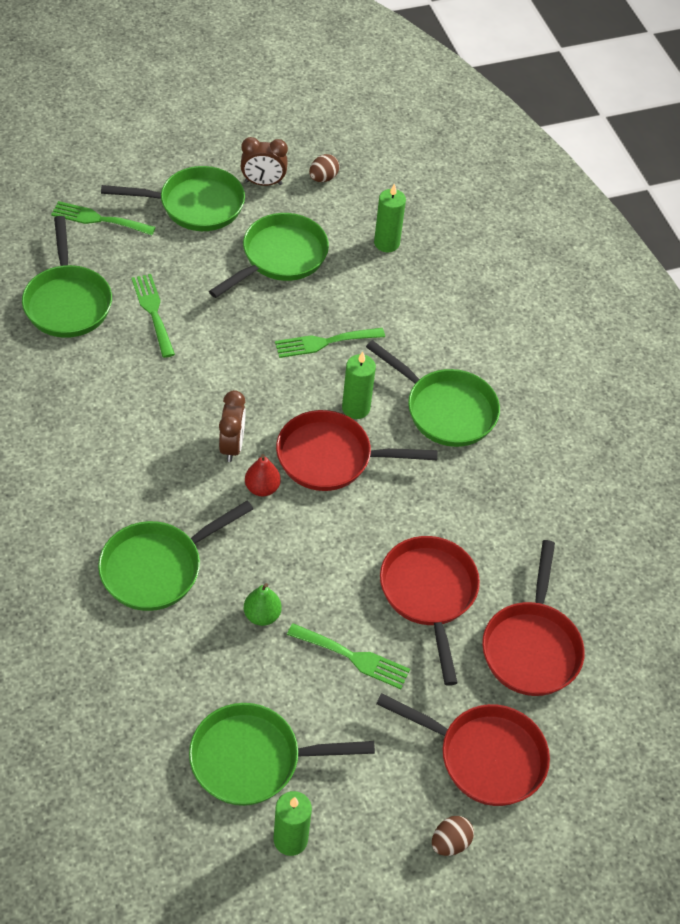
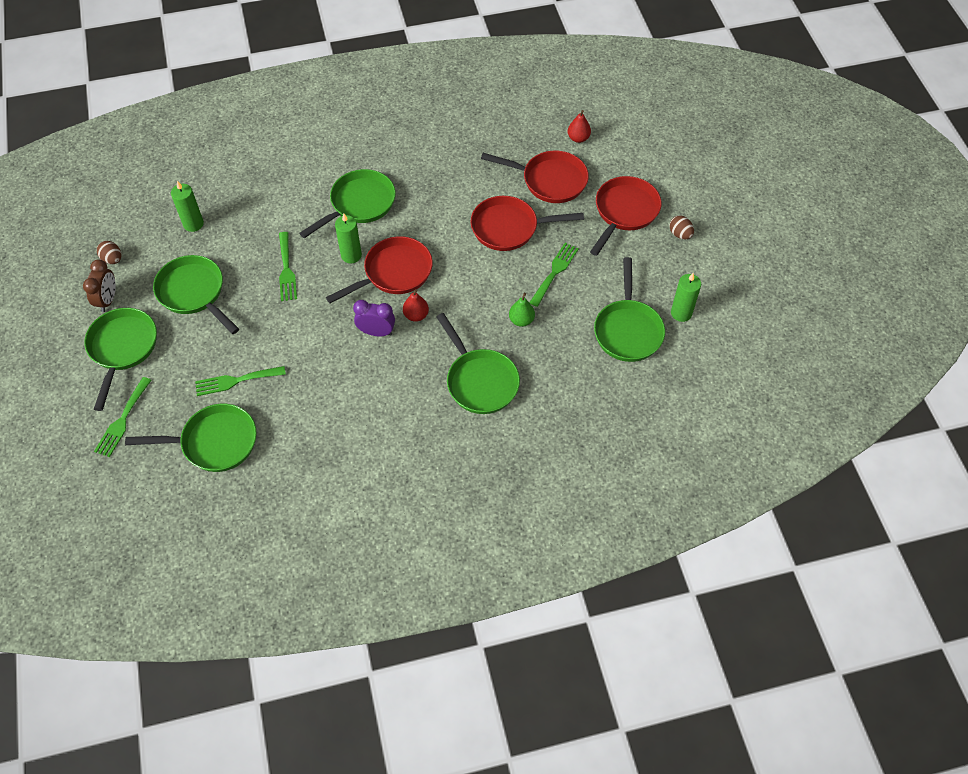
camera: 80 degrees left, 5 degrees up
(232, 446) = (376, 332): brown clock -> purple clock
(331, 458) = (393, 273): red pan -> red pan turned 135 degrees counterclockwise
(629, 687) = (578, 138): none -> red pear

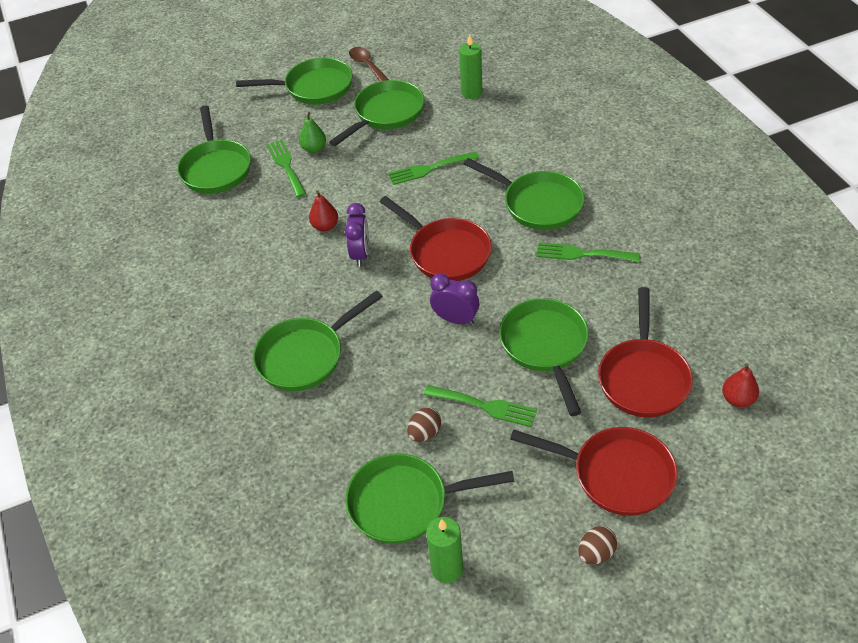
camera: 85 degrees right, 10 degrees down
(108, 300) = (367, 65): brown clock -> brown spoon
(112, 259) = (414, 55): brown egg -> brown egg (424, 433)
(122, 420) = (237, 108): green fork -> green fork (582, 254)
(351, 255) = (462, 213): green candle -> none
(416, 315) = (389, 283): red pear -> red pear (325, 226)
(468, 277) = (455, 319): none -> purple clock
(509, 228) = (545, 347): red pan -> green pan
(521, 320) = (400, 382): green pear -> green pear (314, 149)

